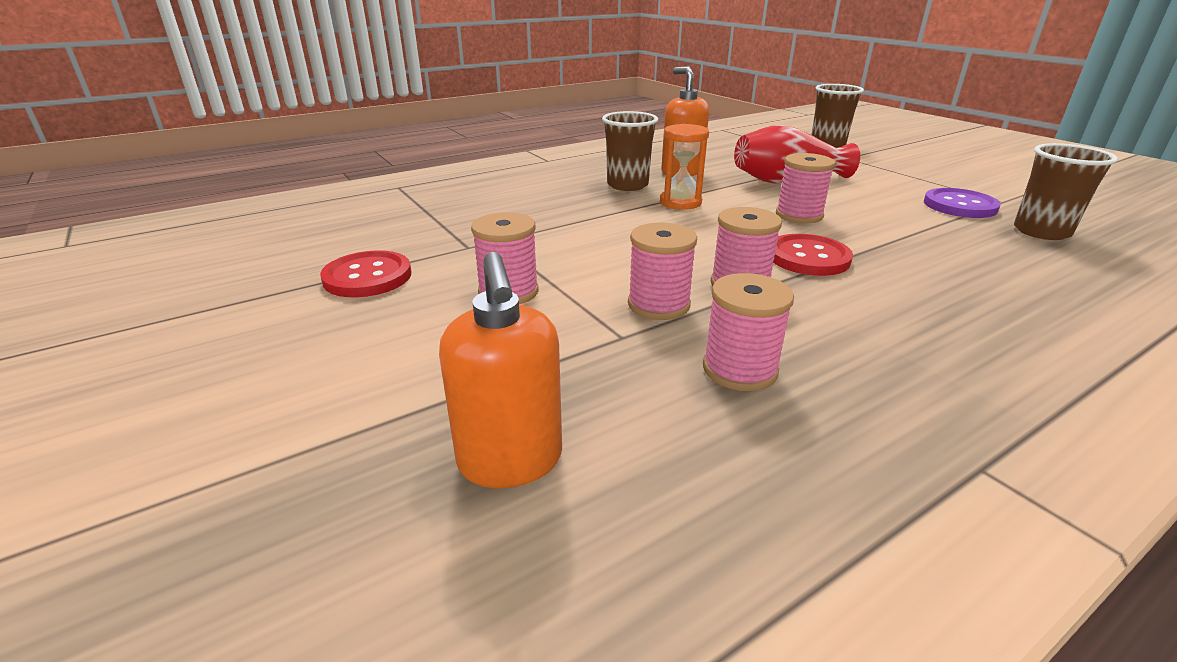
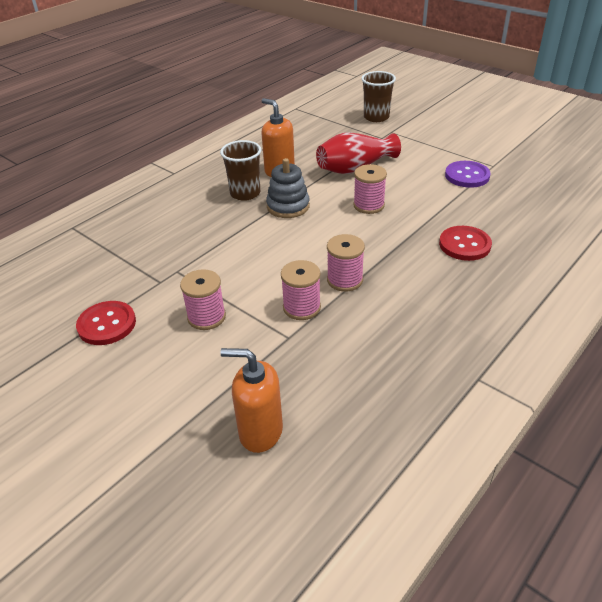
camera: 15 degrees left, 10 degrees up
(510, 461) = (260, 432): orange soap dispenser -> orange soap dispenser turned 135 degrees clockwise
(680, 202) = (288, 206): orange hourglass -> grey stacking toy
(739, 369) = (358, 346): pink spool -> none
(808, 257) = (380, 247): red button -> red button (464, 245)
(1041, 232) = (513, 194): brown cup -> none

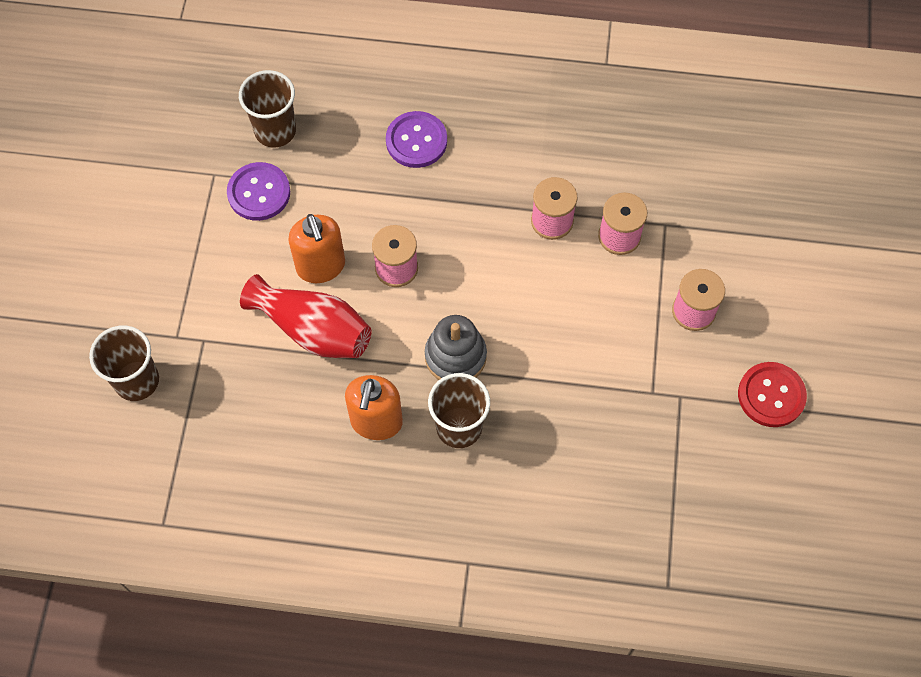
camera: 125 degrees left, 25 degrees up
(260, 432) = (776, 183): orange soap dispenser -> orange soap dispenser (321, 266)
(464, 245) = (416, 141): red button -> purple button
(513, 193) = (275, 131): none -> brown cup

